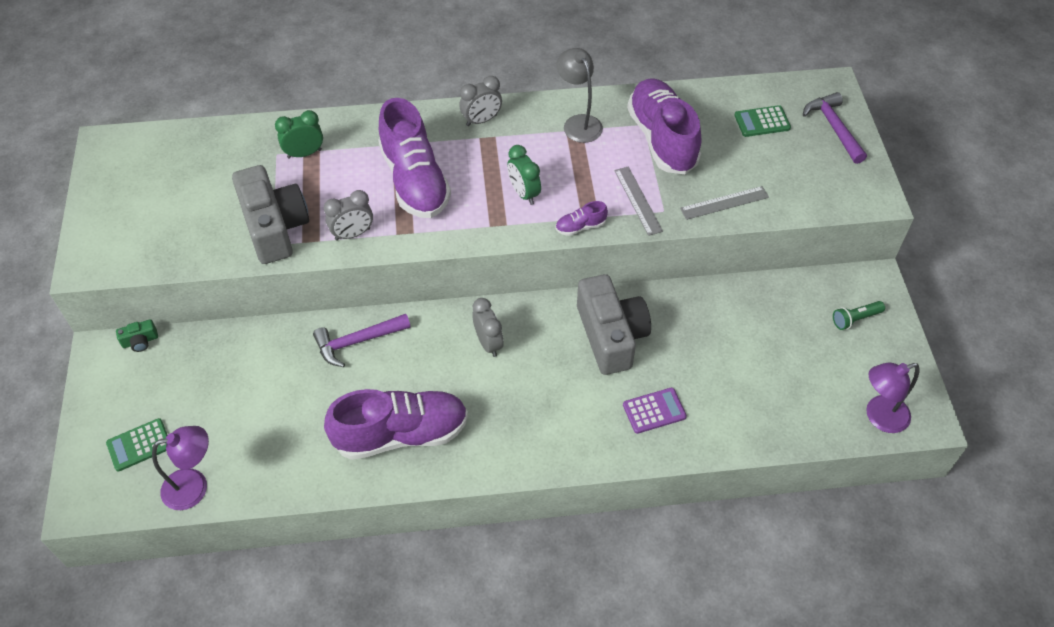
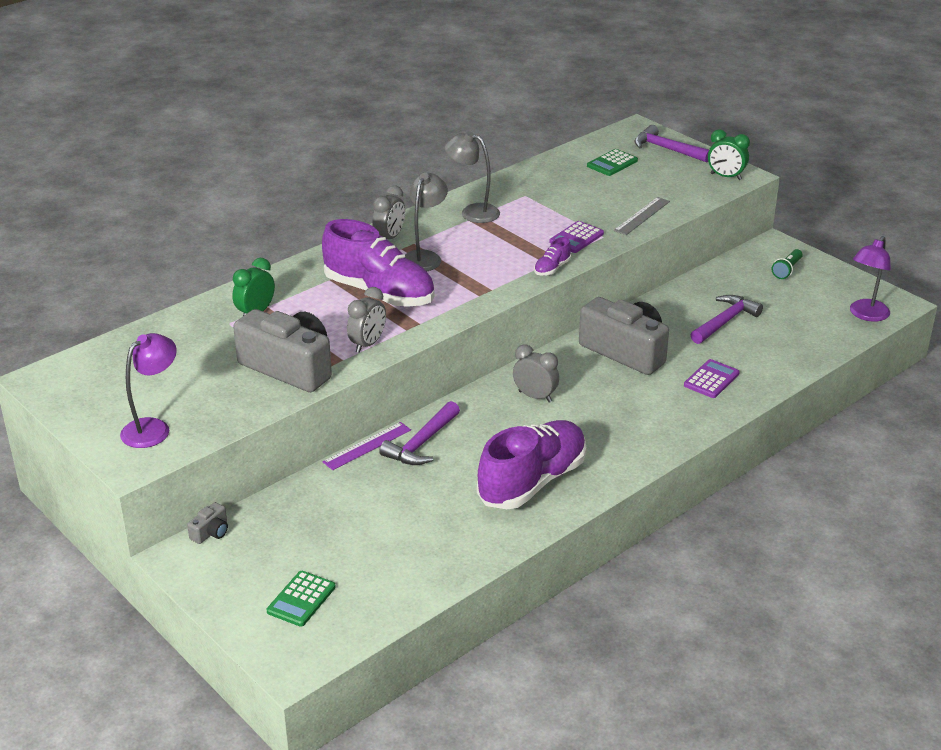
camera: 35 degrees left, 20 degrees down
(140, 341) = (211, 532): green camera -> grey camera
(194, 486) = (391, 600): purple lamp -> purple lamp (153, 428)
(316, 320) = (367, 446): none -> purple ruler
(488, 157) = (424, 257): none -> grey lamp
(524, 193) = (482, 267): green clock -> green clock (725, 177)
(637, 200) = (576, 238): grey ruler -> purple calculator
(662, 139) = (550, 198): purple shoe -> none
(733, 350) = (725, 321): none -> purple hammer

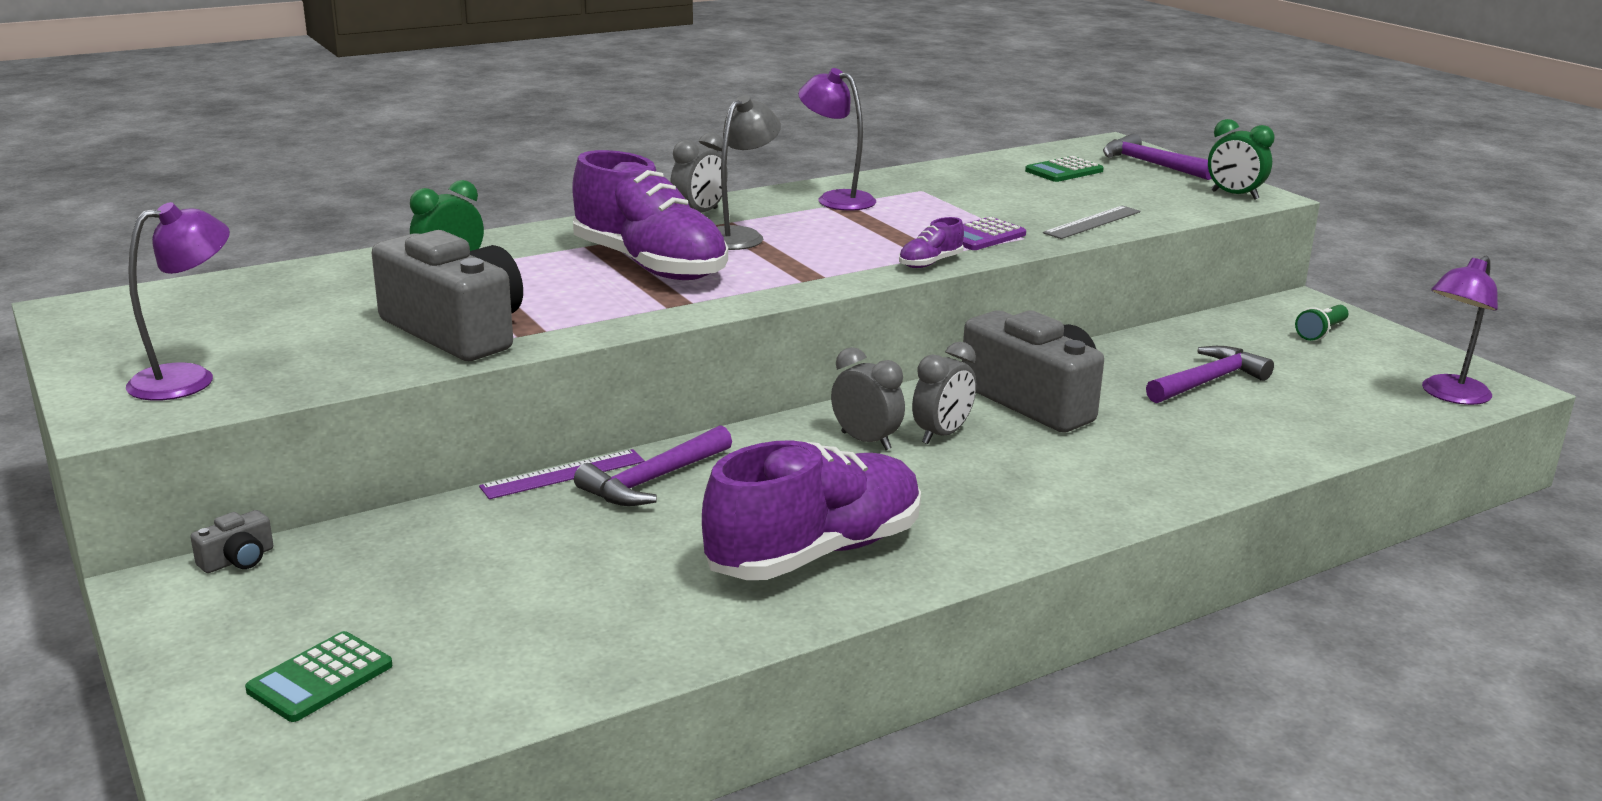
camera: 10 degrees right, 10 degrees down
(367, 344) = (596, 317): grey clock -> grey clock (942, 435)
(472, 212) = (836, 199): grey lamp -> purple lamp
(711, 379) = (1170, 449): purple calculator -> none

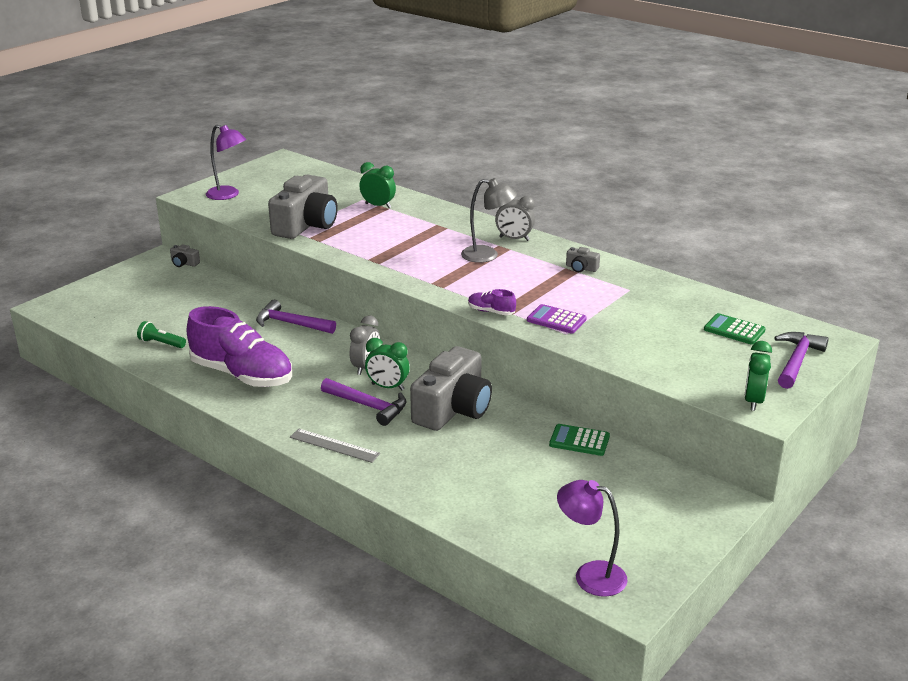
camera: 70 degrees right, 5 degrees up
(320, 678) = (111, 301): green calculator -> green calculator (579, 441)
(563, 474) = (285, 303): purple ruler -> none
(649, 265) = (421, 244): purple shoe -> none
(836, 199) = (581, 268): purple lamp -> grey camera
(942, 435) = (387, 387): grey clock -> green clock
(1092, 222) = (623, 352): grey ruler -> grey ruler (334, 445)
(1208, 381) = (532, 468): purple hammer -> purple hammer (368, 406)
(1321, 332) = (668, 511): green flashlight -> green flashlight (161, 343)

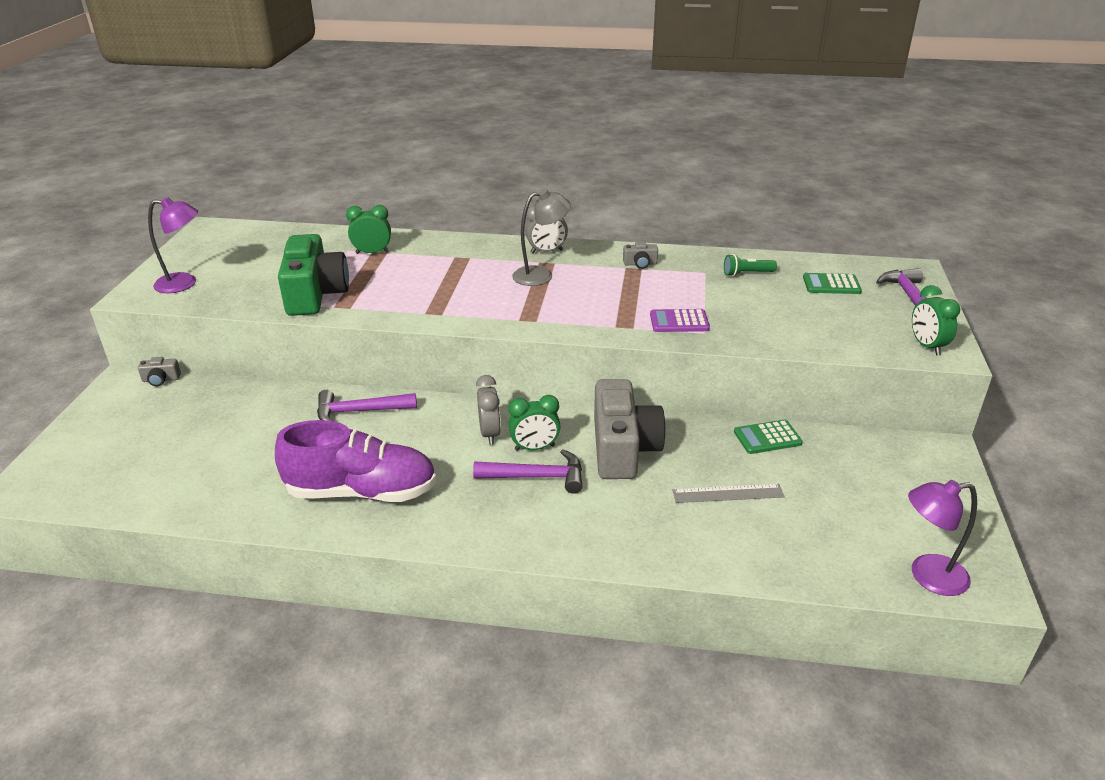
camera: 30 degrees left, 5 degrees up
(161, 343) = (223, 487): green flashlight -> green flashlight (746, 273)
(306, 225) = (315, 294): grey camera -> green camera
(334, 445) = (548, 537): grey ruler -> grey ruler (728, 493)
(491, 312) = (611, 332): purple shoe -> none

